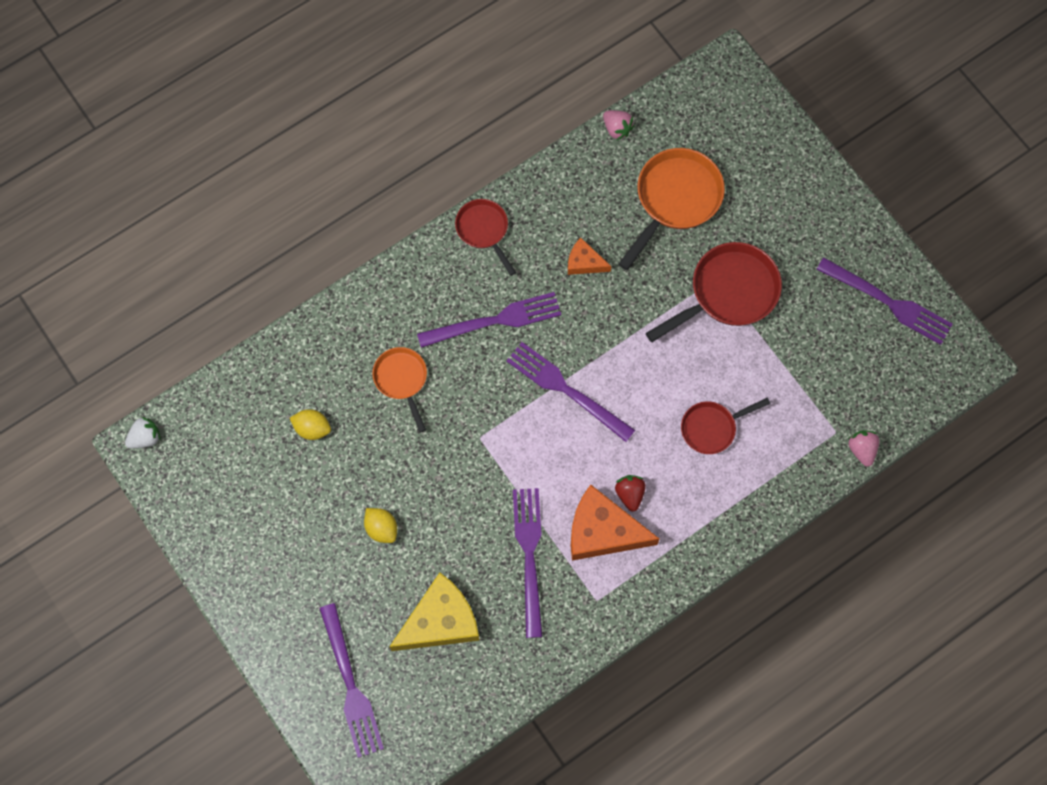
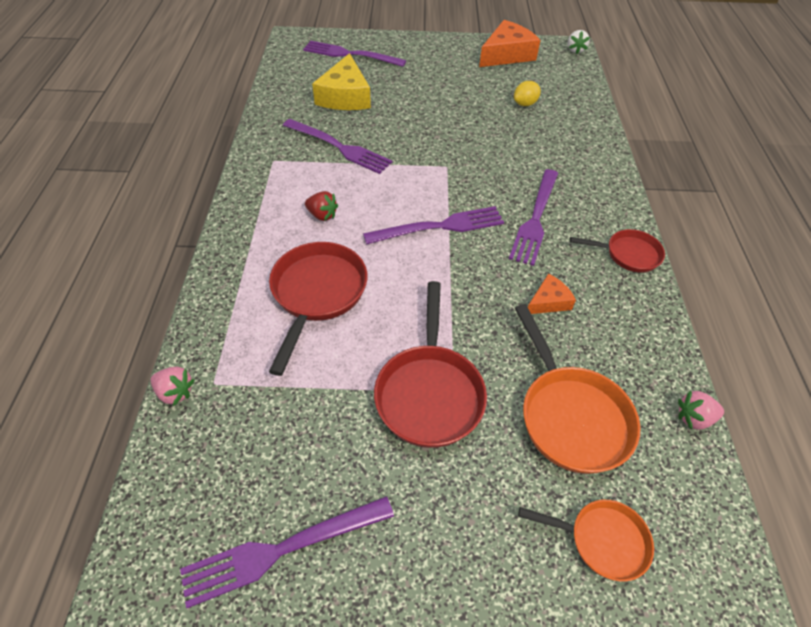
camera: 125 degrees right, 20 degrees down
(381, 528) = (428, 101): yellow lemon -> none
(402, 380) = (526, 152): orange pan -> orange pan (601, 540)
(603, 531) = (313, 187): orange cheese -> orange cheese (507, 55)
(712, 428) = (317, 294): red pan -> red pan, size x1.65

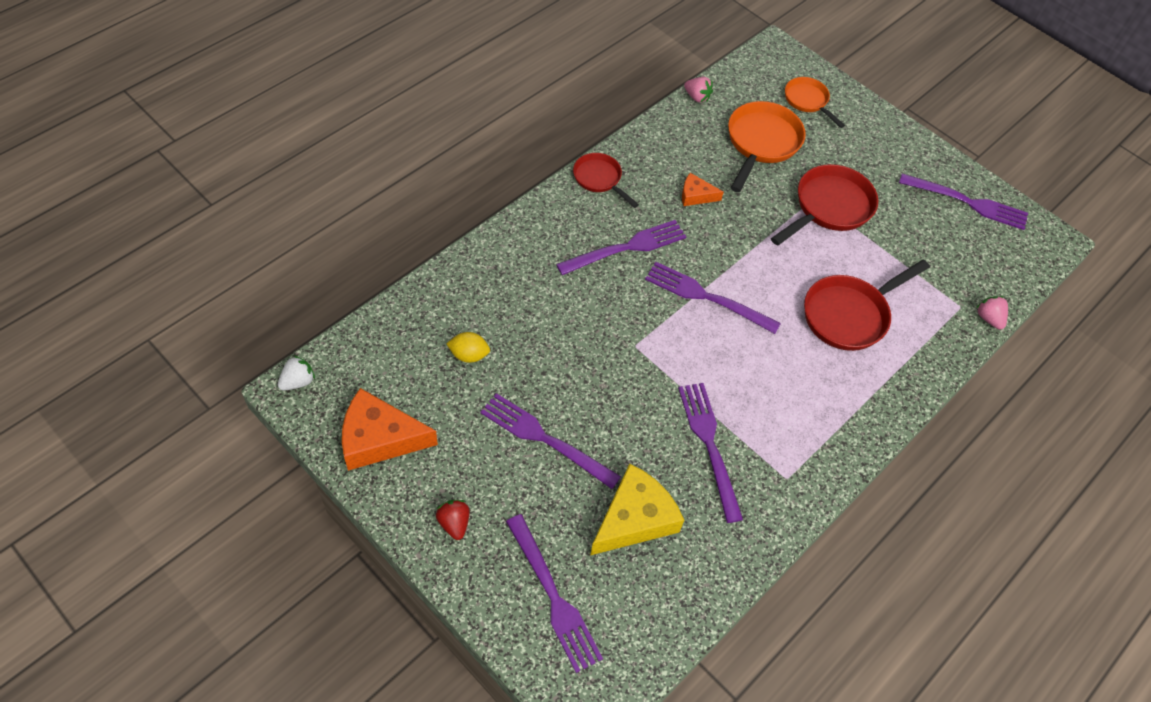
camera: 140 degrees left, 5 degrees up
(322, 215) = (791, 379): red strawberry -> red strawberry (454, 523)
(433, 97) = (544, 439): none -> purple fork

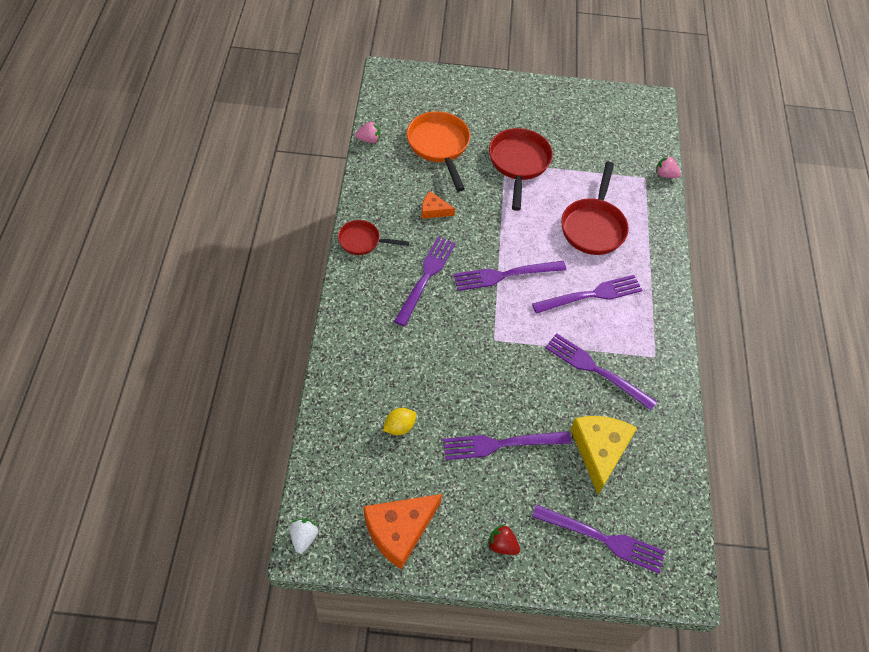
camera: 40 degrees left, 0 degrees up
(696, 195) = (434, 210): orange cheese -> orange cheese turned 45 degrees clockwise
(808, 101) = (440, 98): orange pan -> none
(968, 202) = (590, 107): purple fork -> purple fork (591, 295)

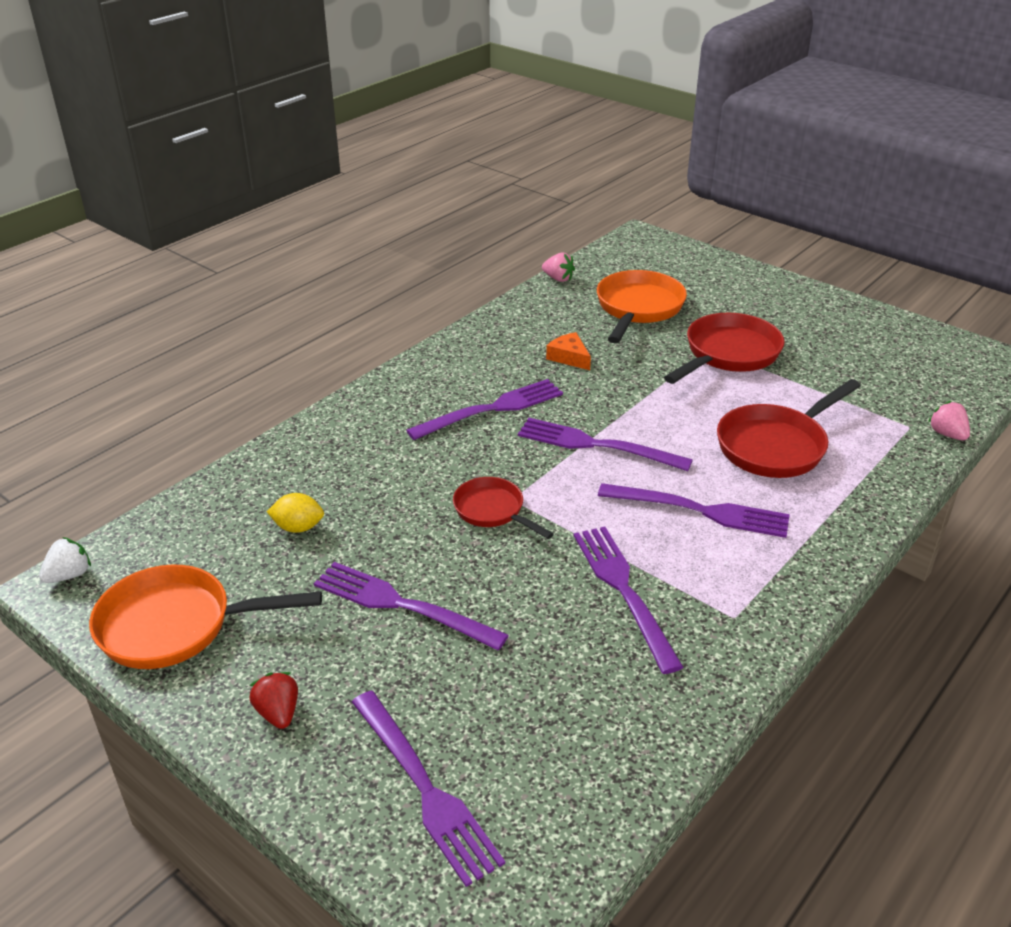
camera: 40 degrees right, 20 degrees down
(362, 241) = (453, 353): red pan -> red pan (492, 511)
(399, 530) = (176, 625): orange cheese -> orange pan
(600, 451) = (533, 682): yellow cheese -> none

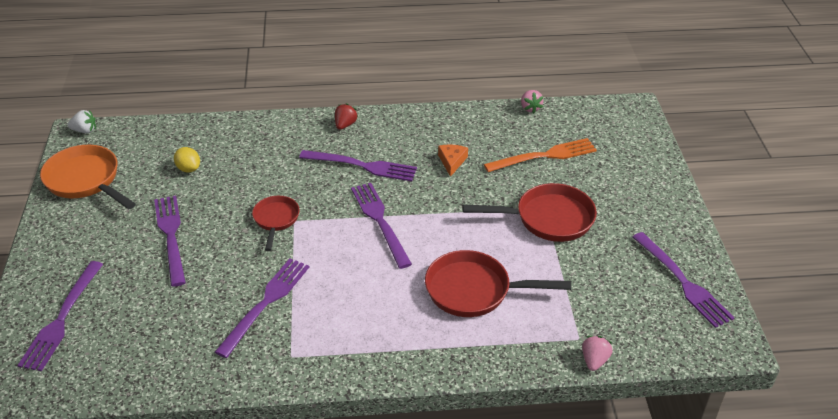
camera: 45 degrees right, 5 degrees up
(278, 713) = (64, 246): red strawberry -> red strawberry (345, 125)
(638, 308) = (545, 156): orange pan -> orange fork
(701, 511) = (370, 294): purple fork -> purple fork (683, 282)

